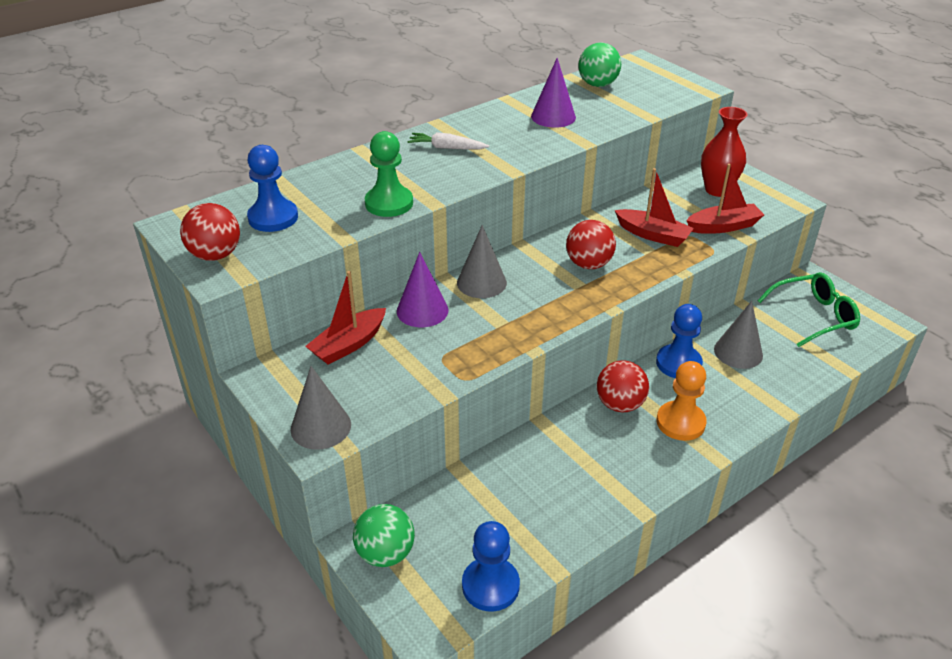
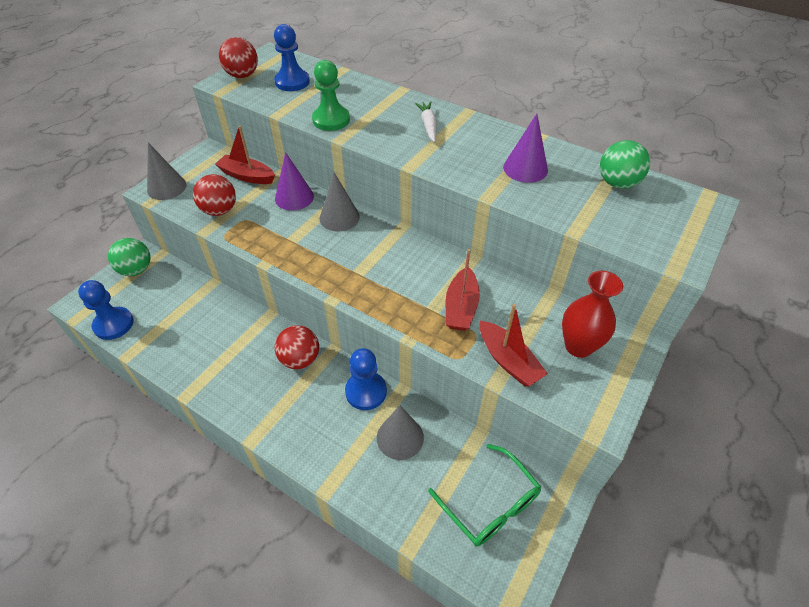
camera: 70 degrees right, 10 degrees up
(588, 264) = (392, 272): red ball -> red ball (219, 210)
(680, 422) = (290, 405): orange pawn -> none

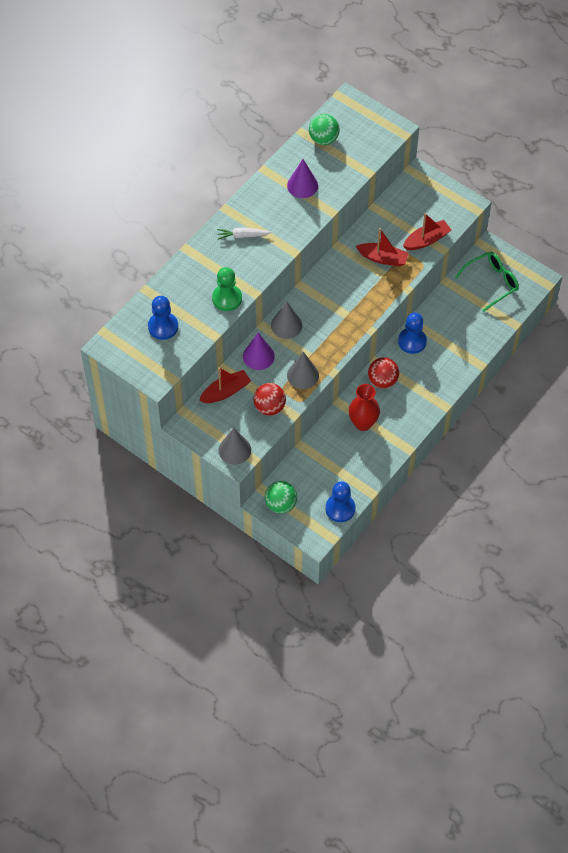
camera: 85 degrees left, 10 degrees up
(242, 75) = (146, 365): red ball -> none
(247, 176) = (225, 391): red boat -> red boat turned 150 degrees counterclockwise
(400, 437) = (447, 324): grey cone -> grey cone (302, 375)
(578, 346) = (418, 203): red vase -> red vase (363, 423)

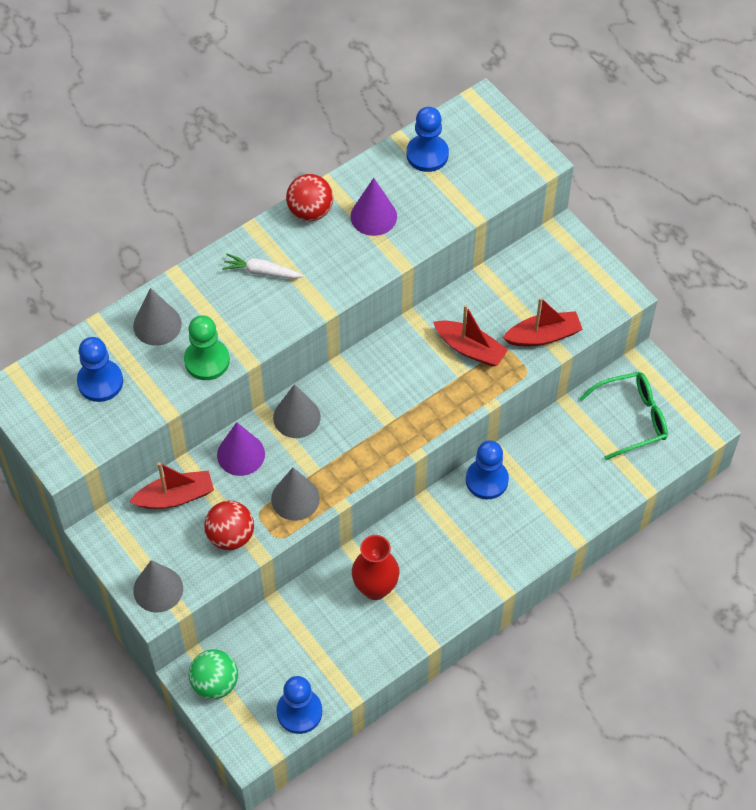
camera: 15 degrees right, 0 degrees up
(187, 283) = (157, 324): none -> grey cone
(323, 139) = (427, 154): green ball -> blue pawn
(382, 381) = (424, 530): red ball -> red ball (310, 211)

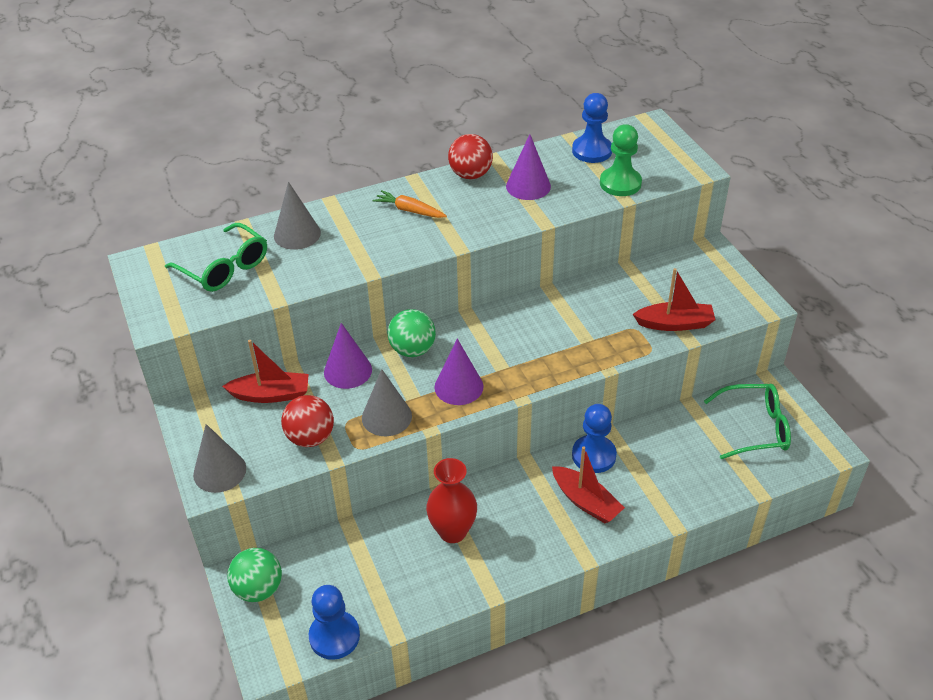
camera: 15 degrees right, 15 degrees down
(100, 382) = (225, 268): blue pawn -> green glasses
(207, 360) = (331, 267): green pawn -> green pawn (620, 183)
(262, 272) = (409, 210): white carrot -> orange carrot
(296, 417) = (412, 350): grey cone -> green ball
(354, 451) = (459, 386): none -> purple cone
(470, 349) = (599, 323): red boat -> red boat (585, 502)

